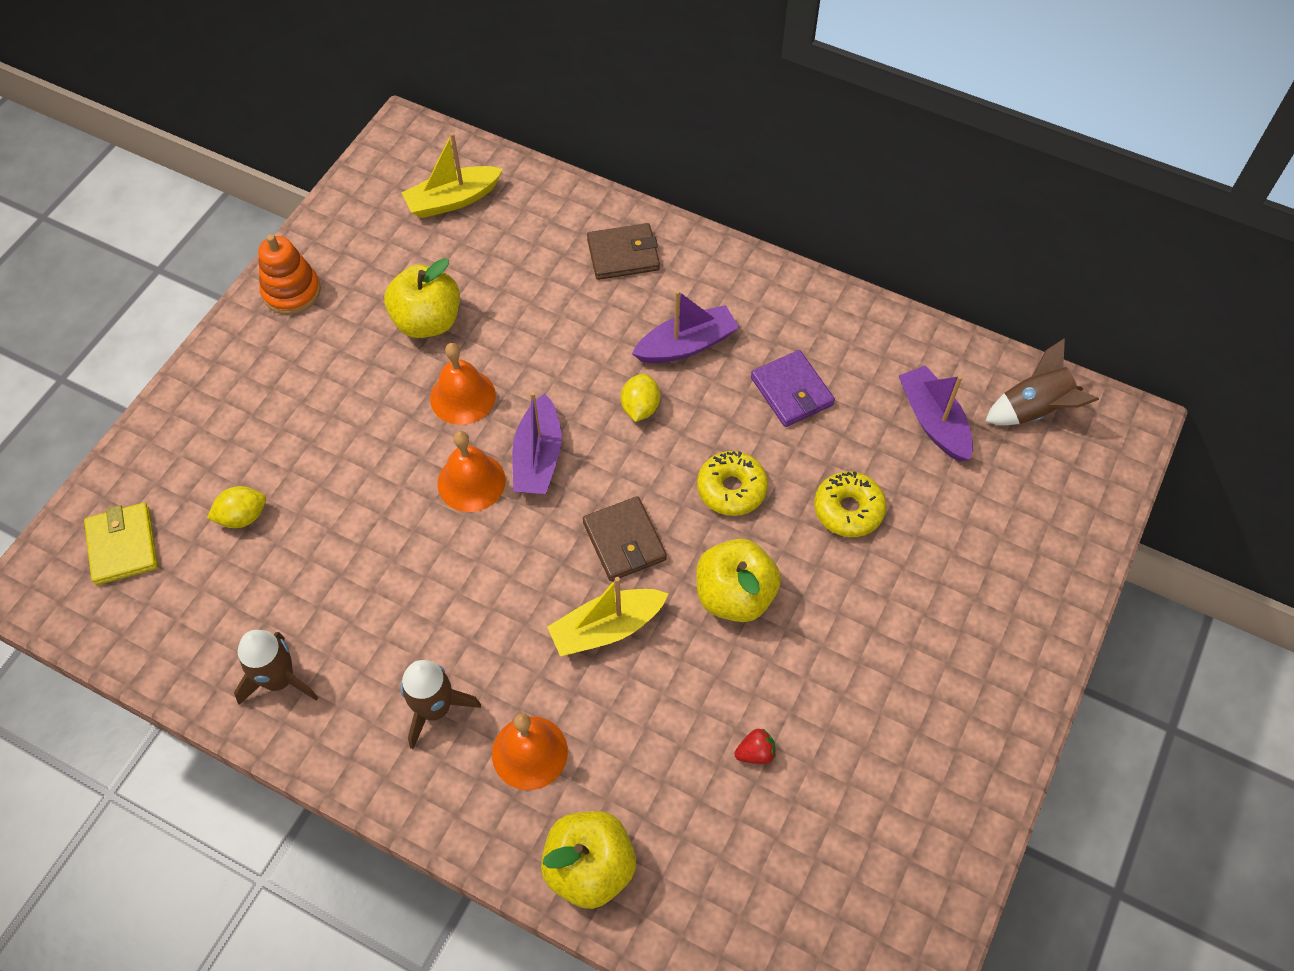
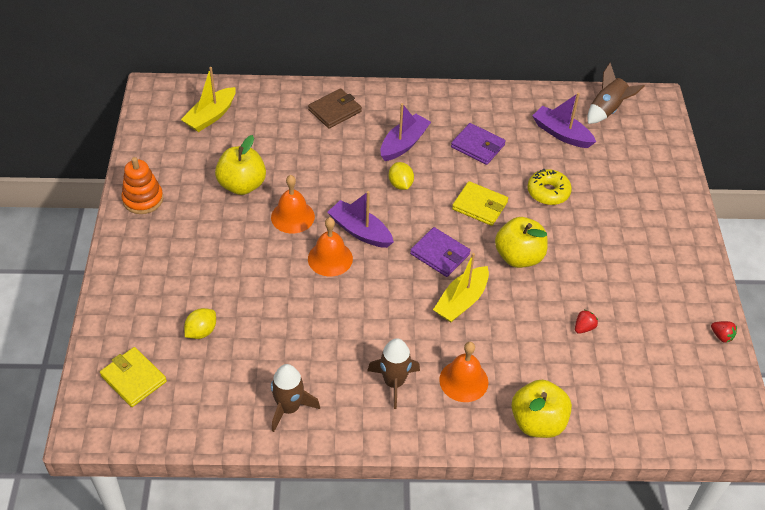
camera: 30 degrees left, 10 degrees down
(538, 457) = (360, 231): purple boat -> purple boat turned 150 degrees clockwise
(624, 541) = (440, 254): brown wallet -> purple wallet
(731, 489) = (479, 206): yellow donut -> yellow wallet
(960, 869) = (721, 336): none -> red strawberry

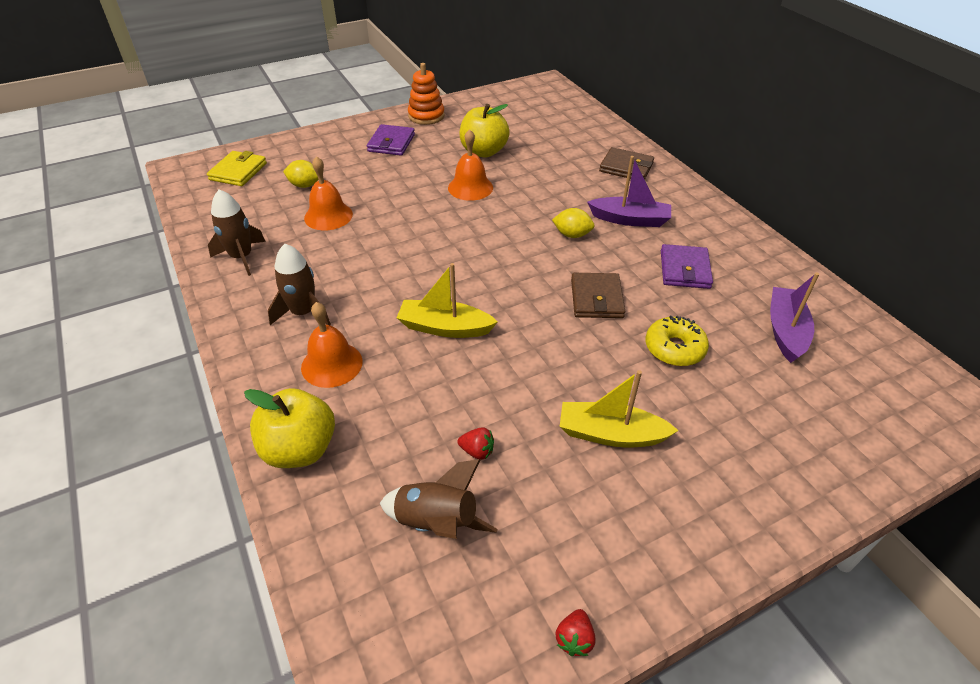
camera: 65 degrees right, 5 degrees down
(211, 116) = (547, 113): yellow boat -> yellow boat (610, 434)
(330, 258) = (436, 223): orange bell -> orange bell (328, 216)
(360, 231) = (486, 230): purple boat -> none
(400, 184) = (572, 235): yellow lemon -> yellow lemon turned 60 degrees clockwise
(440, 254) = (499, 291): purple wallet -> purple wallet (391, 143)
(479, 206) = (596, 298): yellow wallet -> brown wallet
(518, 257) = (547, 354): yellow apple -> none
(607, 110) = (881, 362): brown rocket -> brown rocket (436, 523)

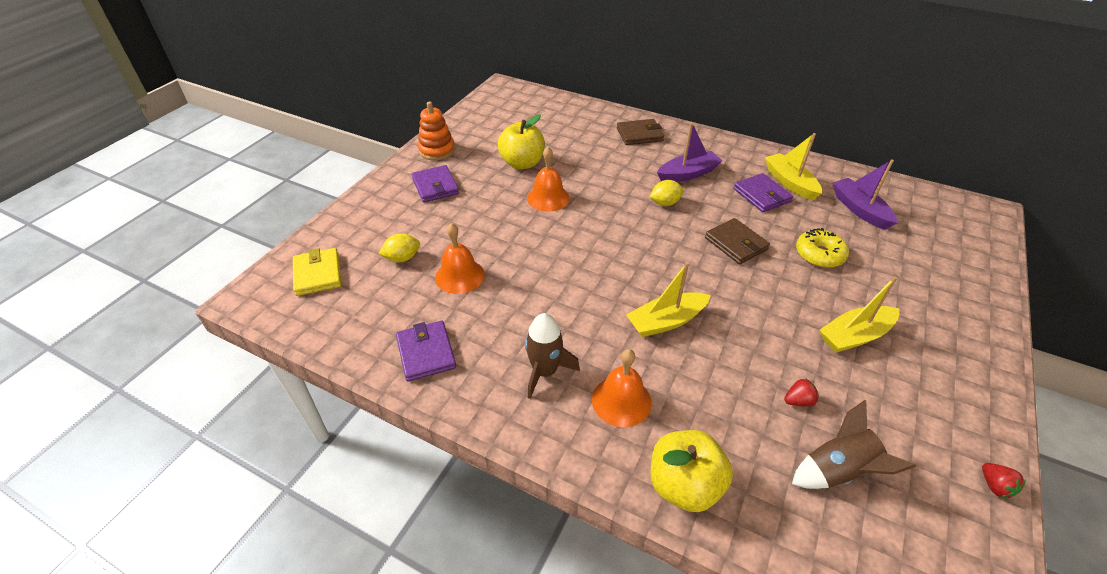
camera: 35 degrees left, 0 degrees up
(241, 257) = (426, 353): brown rocket -> purple wallet
(735, 271) = (790, 183): none -> yellow boat

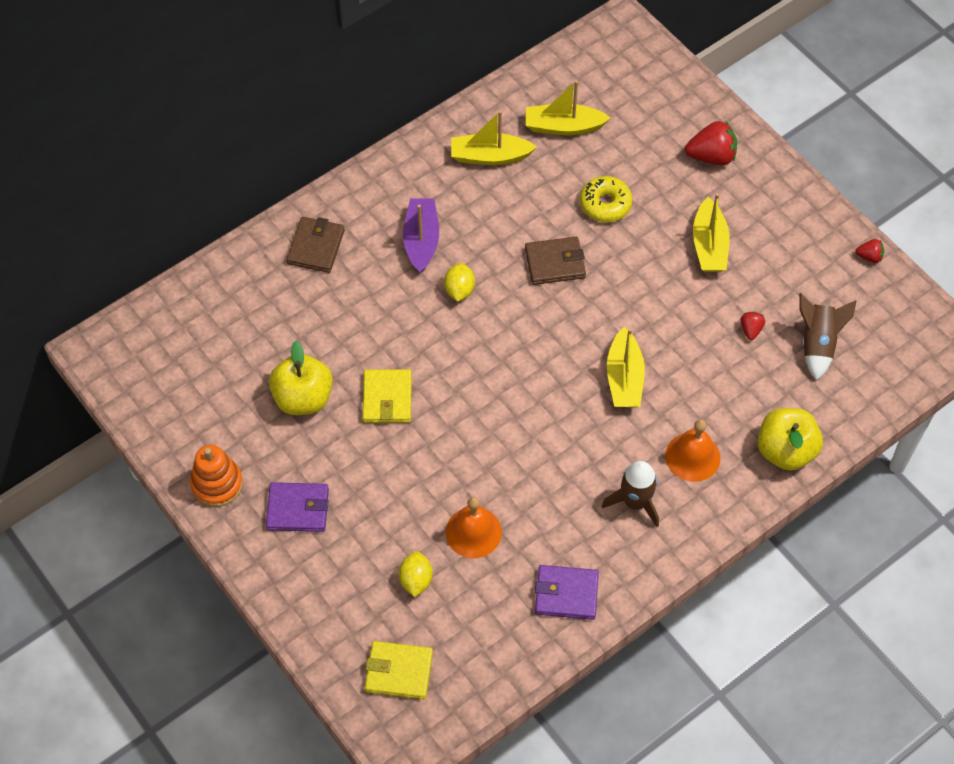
camera: 65 degrees left, 15 degrees up
(548, 198) = (387, 398): orange bell -> yellow wallet
(761, 195) = (496, 195): purple wallet -> none
(859, 210) = (563, 126): purple boat -> yellow boat
(945, 306) = (711, 156): none -> red strawberry

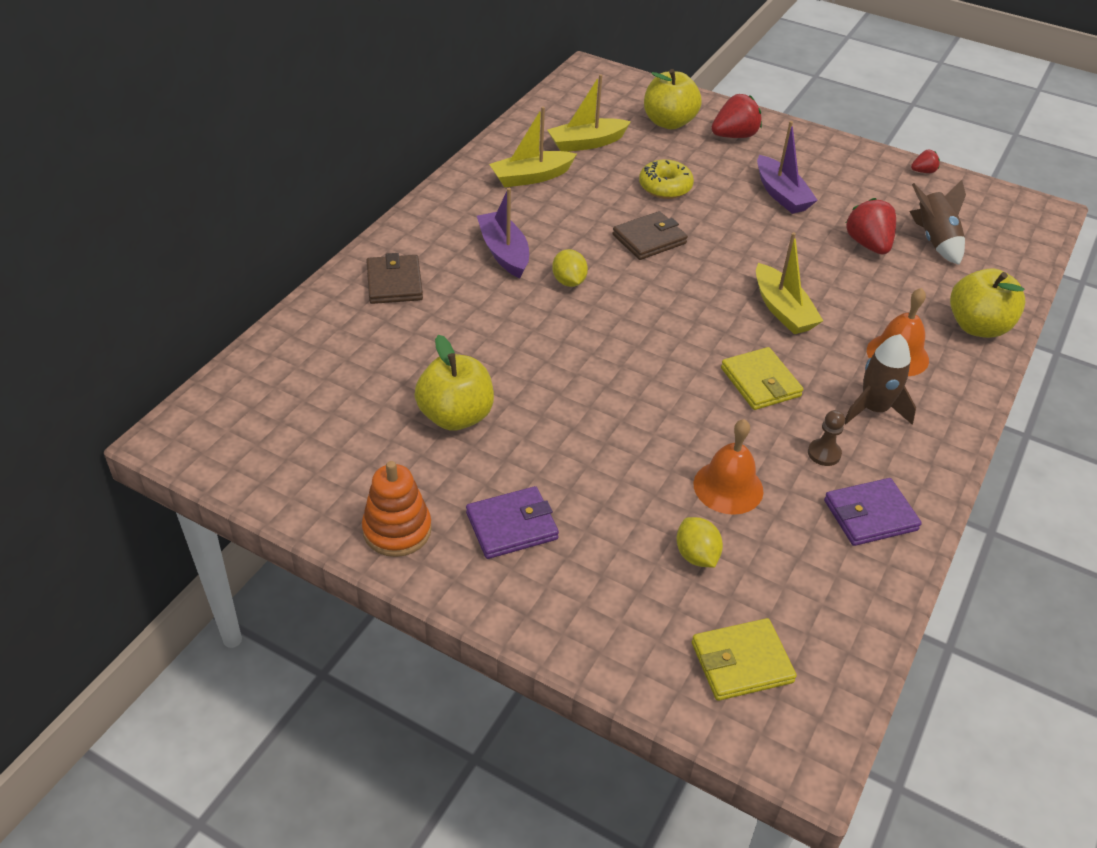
camera: 25 degrees left, 15 degrees down
(387, 398) = (551, 391): yellow wallet -> yellow wallet (760, 382)
(566, 529) = (824, 453): none -> brown pawn
(658, 120) = (669, 122): none -> yellow apple
(709, 245) = (781, 194): yellow boat -> purple boat
(750, 330) = (868, 244): red strawberry -> red strawberry, size x1.90

